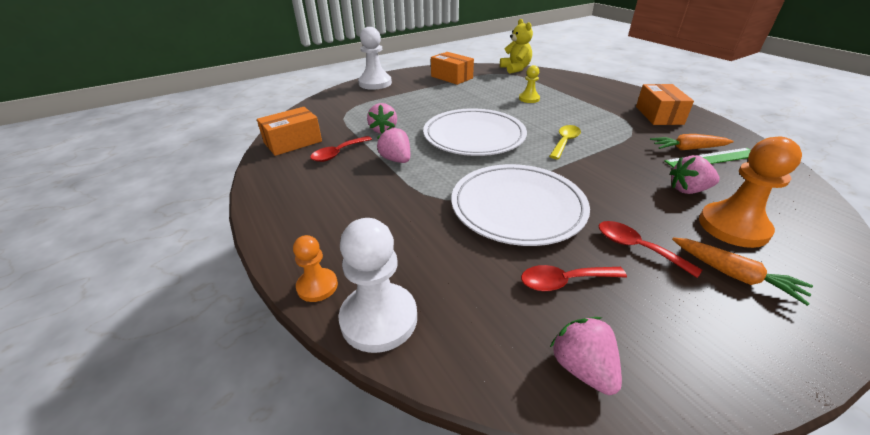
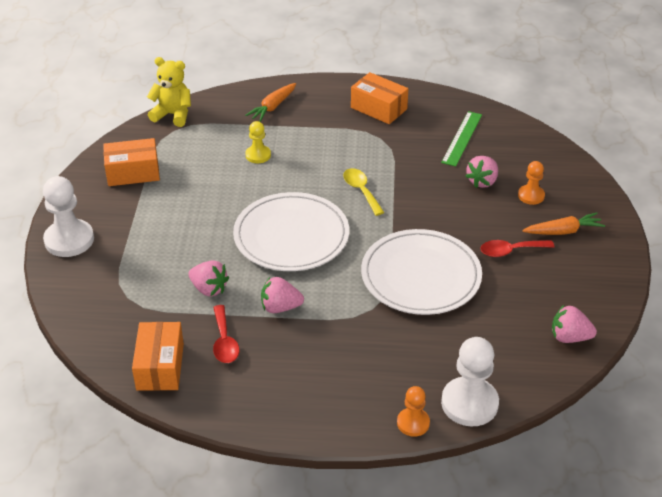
camera: 55 degrees left, 5 degrees up
(564, 281) = (509, 303): red spoon -> none
(688, 149) = (439, 138): orange carrot -> orange carrot (273, 107)
(733, 227) = (531, 196): orange pawn -> orange pawn, size x0.57

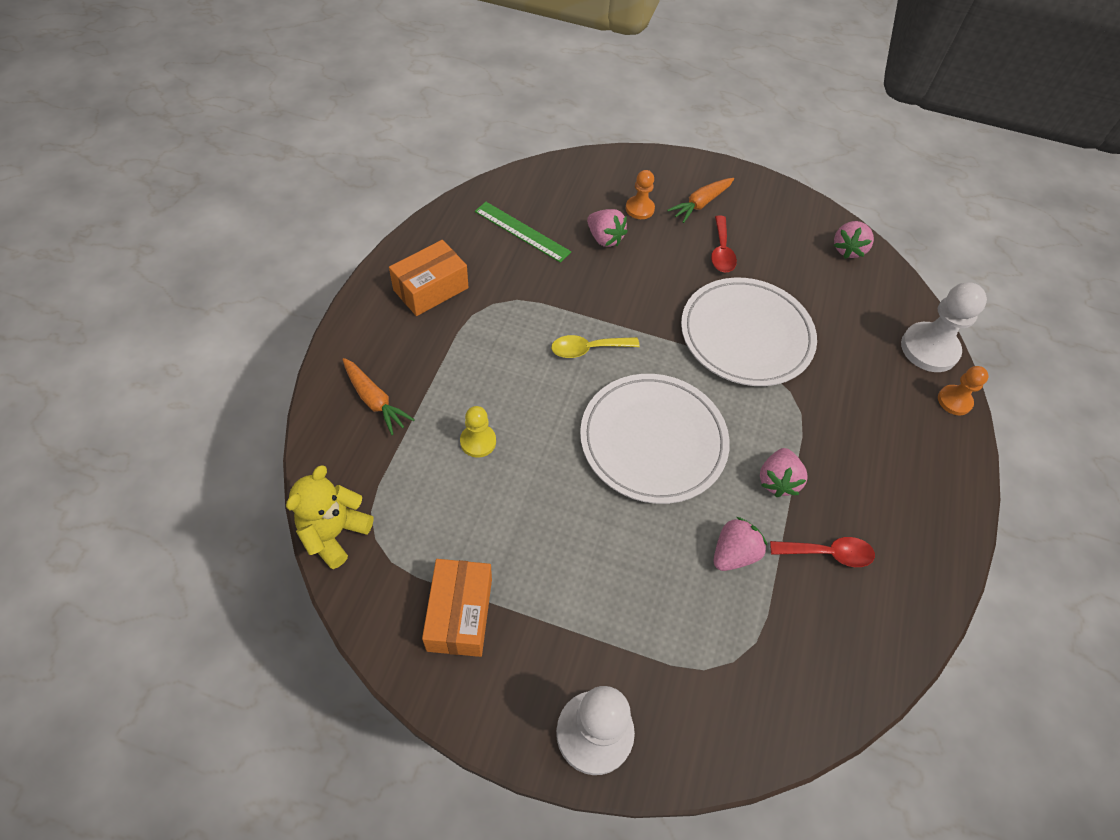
camera: 80 degrees left, 15 degrees up
(160, 366) = (865, 637): orange box -> none
(563, 231) = (700, 204): orange carrot -> orange carrot turned 135 degrees counterclockwise

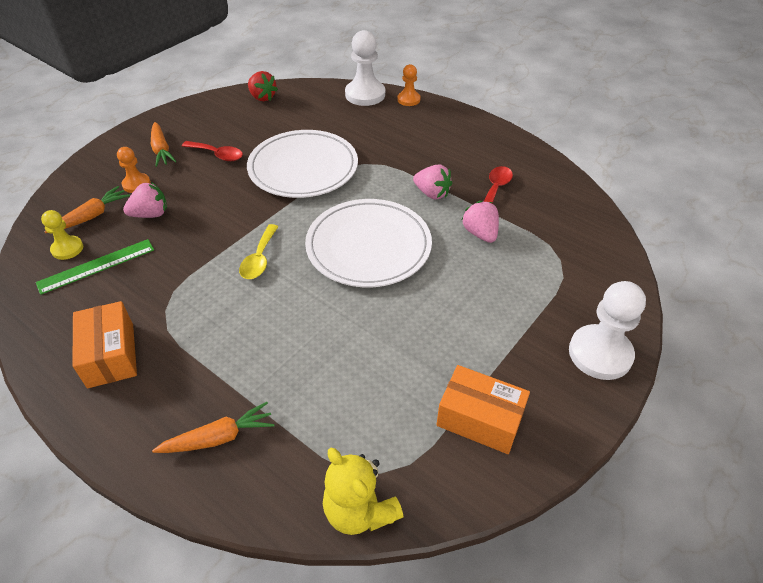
camera: 65 degrees left, 10 degrees down
(478, 441) = (312, 361): yellow pawn -> yellow pawn (67, 249)
(579, 198) = (91, 216): none -> orange carrot
(848, 249) = (262, 97): pink strawberry -> red strawberry

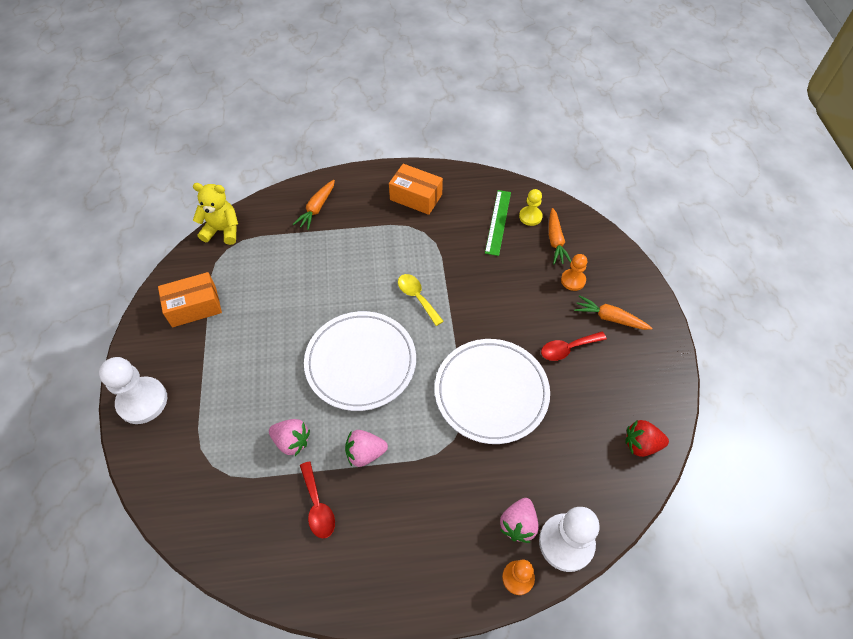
camera: 135 degrees right, 10 degrees up
(150, 214) = (526, 270): pink strawberry -> pink strawberry (518, 524)

